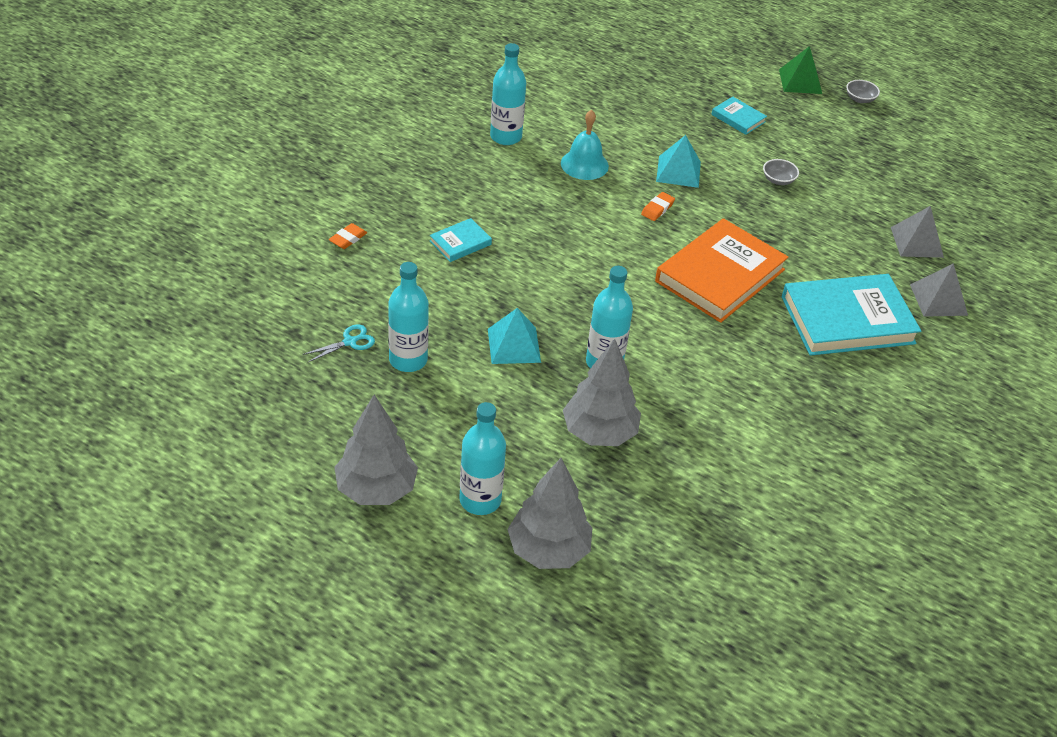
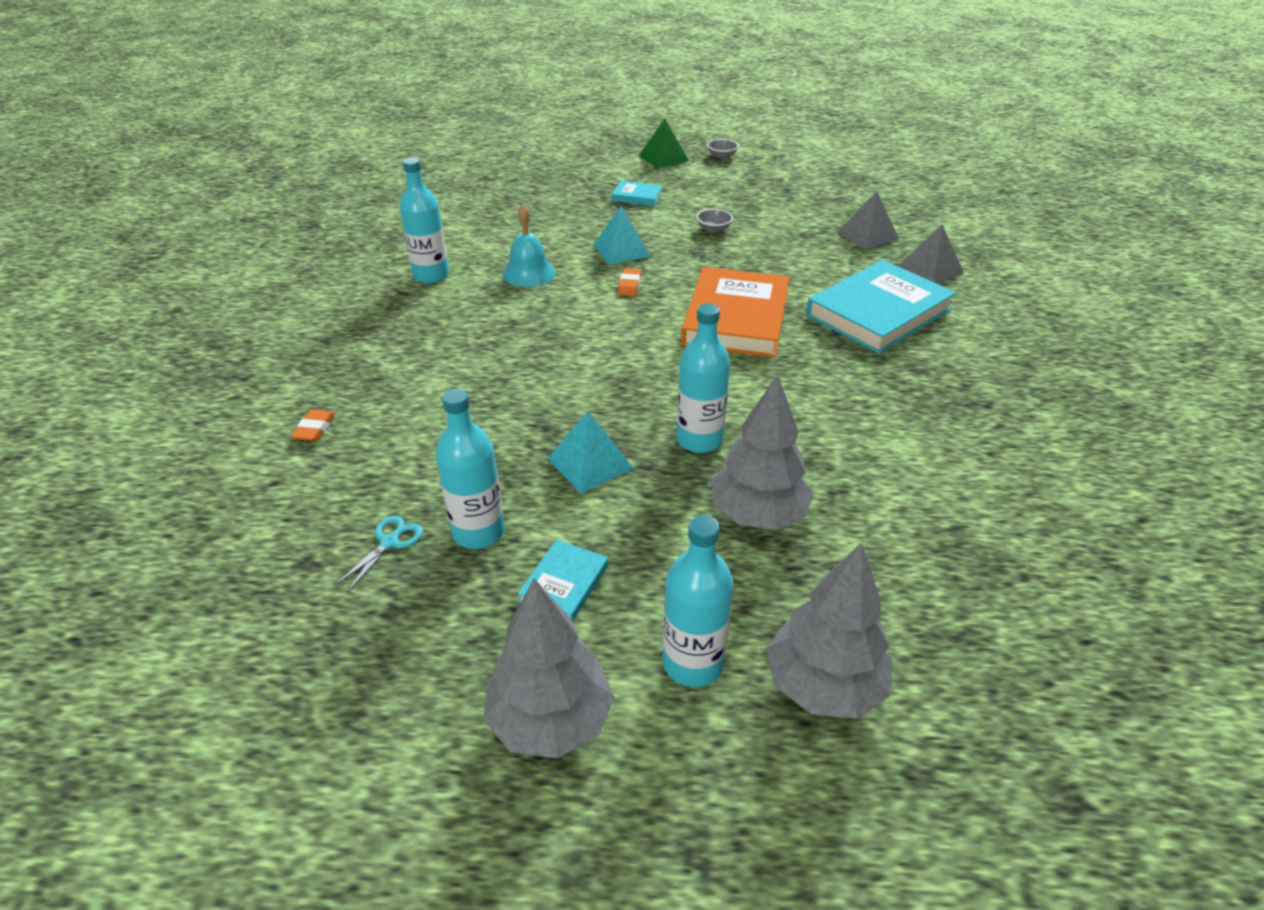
camera: 25 degrees left, 5 degrees down
(460, 243) = (452, 384): turquoise book -> turquoise book (564, 583)

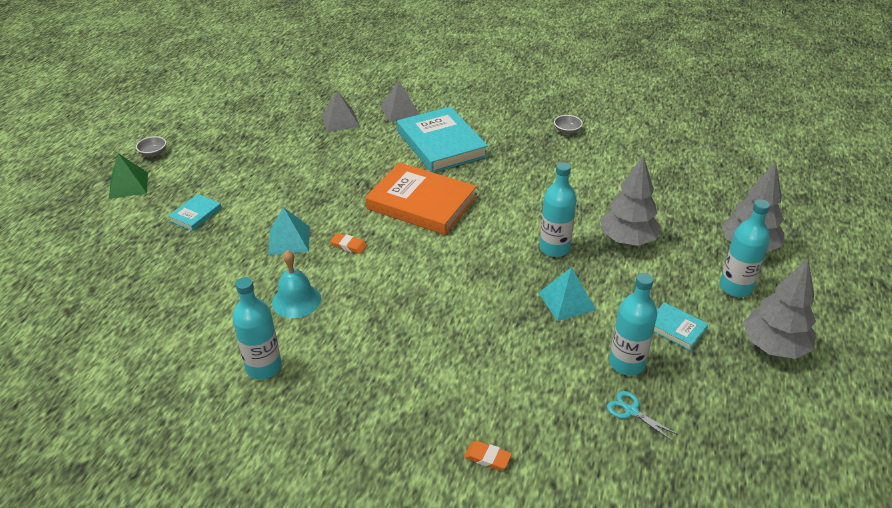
camera: 75 degrees left, 0 degrees up
(713, 229) = (284, 185): grey bowl -> grey bowl (567, 131)

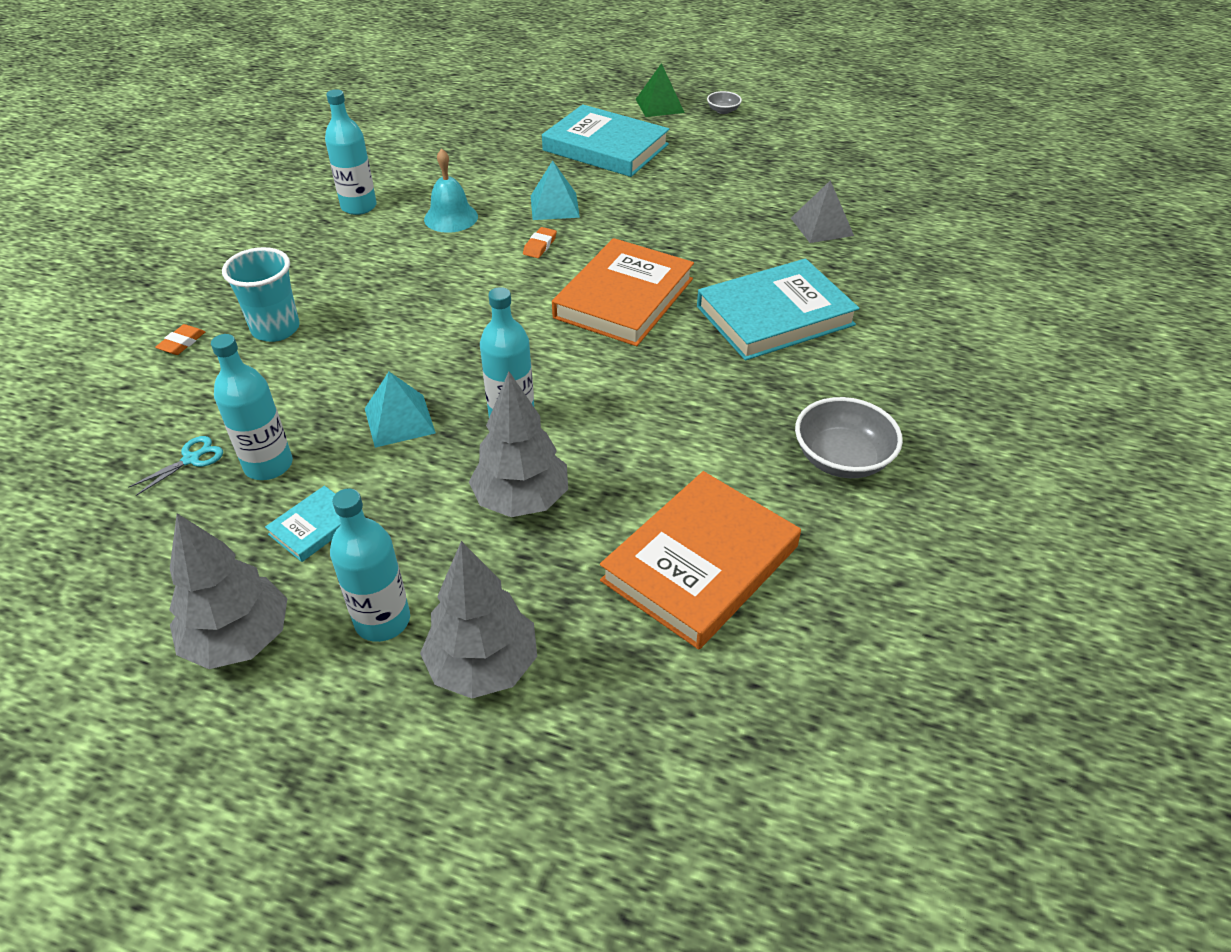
camera: 90 degrees right, 5 degrees up
(196, 214) = (605, 147): turquoise book -> turquoise book, size x2.19
(400, 111) = (863, 276): grey pyramid -> none
(464, 392) = (275, 329): none -> turquoise cup
(567, 131) = (842, 459): grey bowl -> grey bowl, size x1.94
(654, 177) = (700, 563): none -> orange book

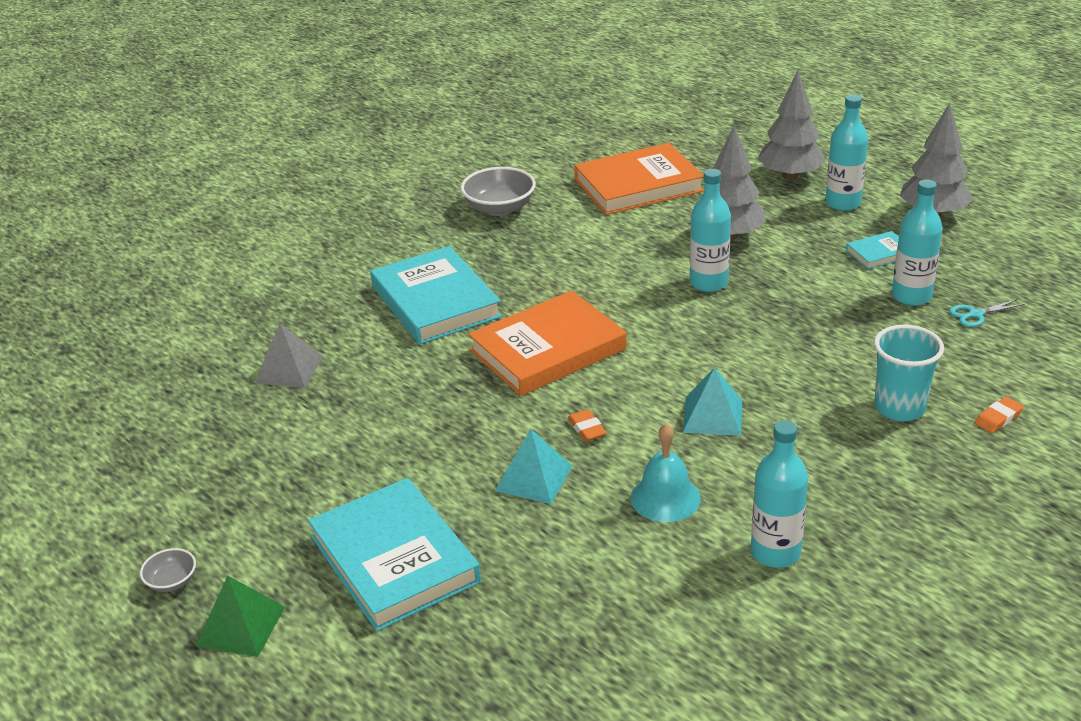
camera: 150 degrees left, 10 degrees down
(399, 420) = (799, 302): turquoise pyramid -> turquoise pyramid (713, 416)
(540, 246) = (587, 428): orange eraser -> orange eraser turned 75 degrees counterclockwise
(775, 315) = (435, 301): turquoise book -> turquoise book turned 60 degrees clockwise

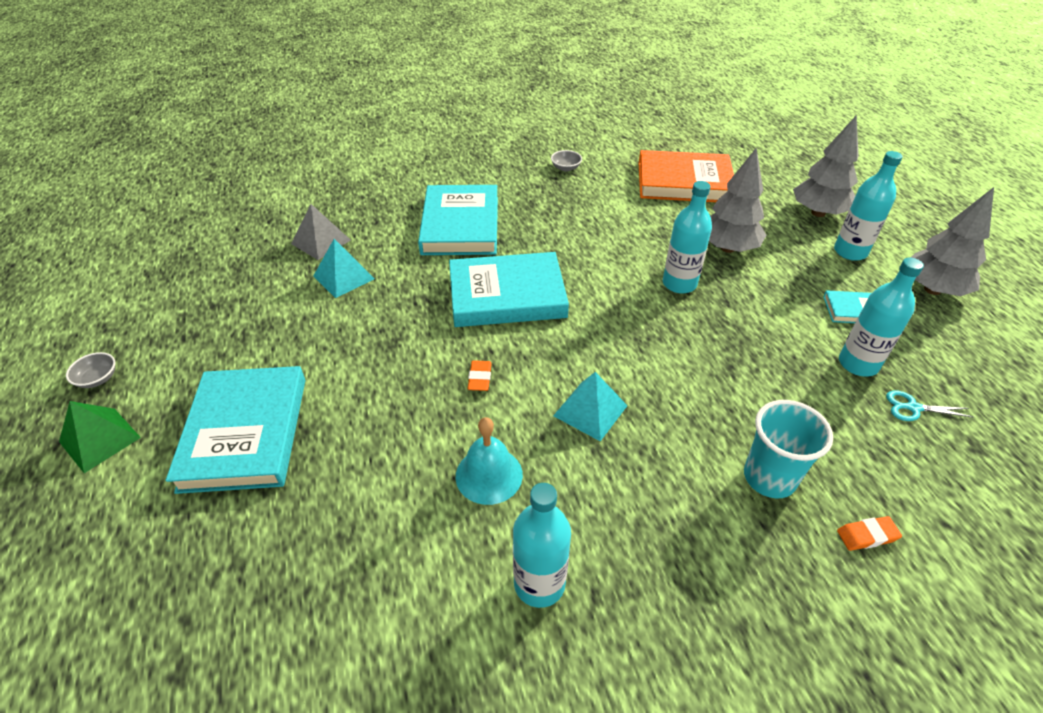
camera: 25 degrees right, 10 degrees up
(499, 208) = (566, 168): grey bowl -> grey bowl, size x0.51
(534, 478) = (403, 406): turquoise pyramid -> turquoise pyramid (343, 277)
(548, 350) = (507, 295): orange book -> turquoise book

